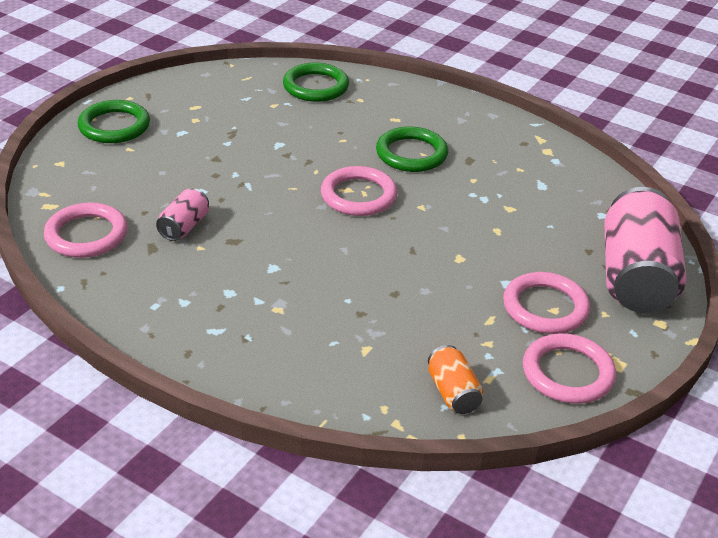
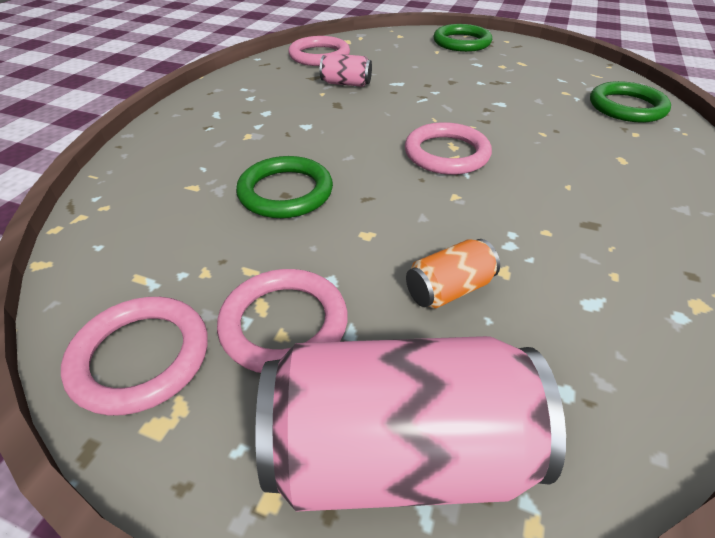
camera: 80 degrees right, 5 degrees up
(411, 154) = (559, 178): green ring -> green ring (285, 192)
(453, 392) = (118, 251): orange can -> orange can (449, 289)

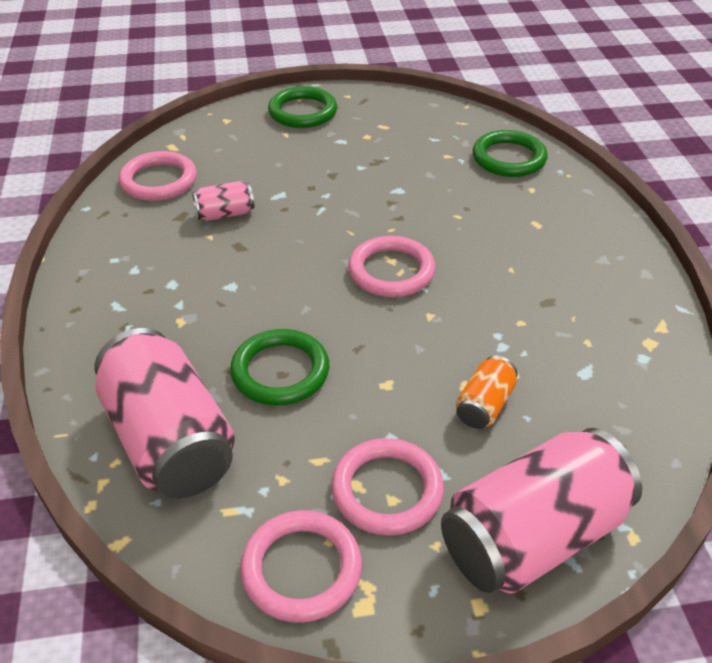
camera: 30 degrees left, 0 degrees up
(154, 208) = (169, 440): none -> pink can

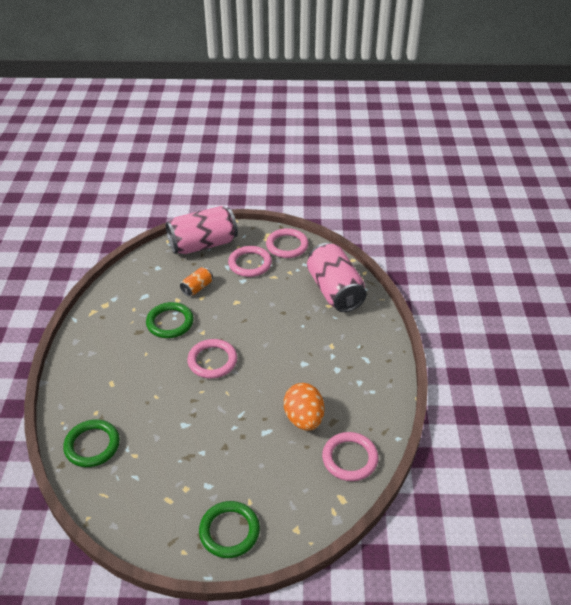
camera: 170 degrees left, 0 degrees up
(225, 214) = (304, 419): pink can -> orange egg
(280, 371) = (284, 313): green ring -> green ring (170, 322)

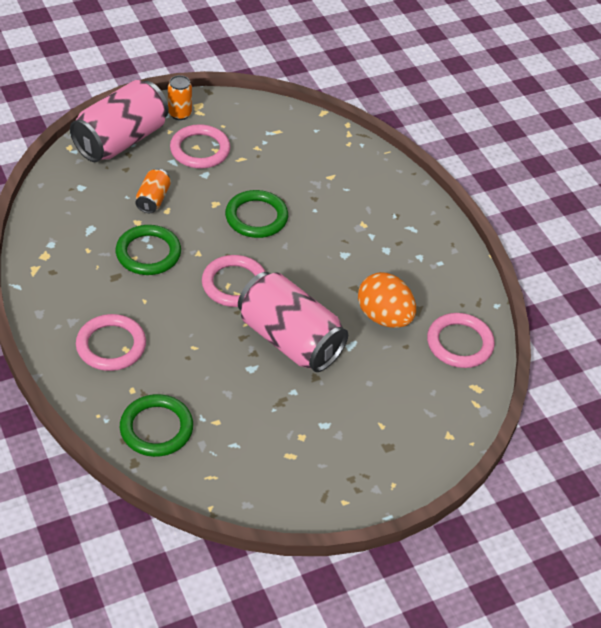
camera: 30 degrees left, 5 degrees up
(229, 531) = (380, 463): green ring -> green ring (256, 217)
(252, 237) = (180, 114): none -> orange can
(287, 245) = (232, 114): pink ring -> pink ring (111, 345)
(335, 291) = (326, 156): pink can -> pink can (289, 340)

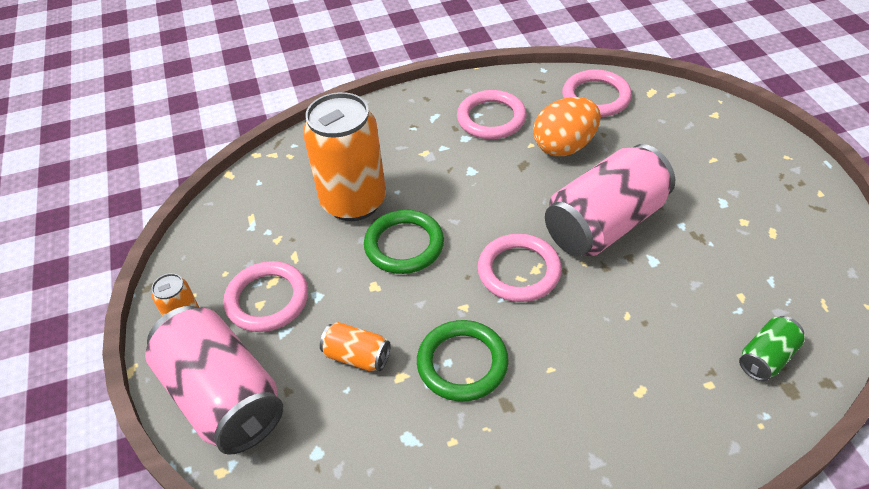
camera: 75 degrees left, 0 degrees up
(111, 345) = (636, 409): pink ring -> pink ring (491, 118)
(156, 428) = (766, 357): green ring -> green can
(300, 185) = (354, 202): none -> orange can

